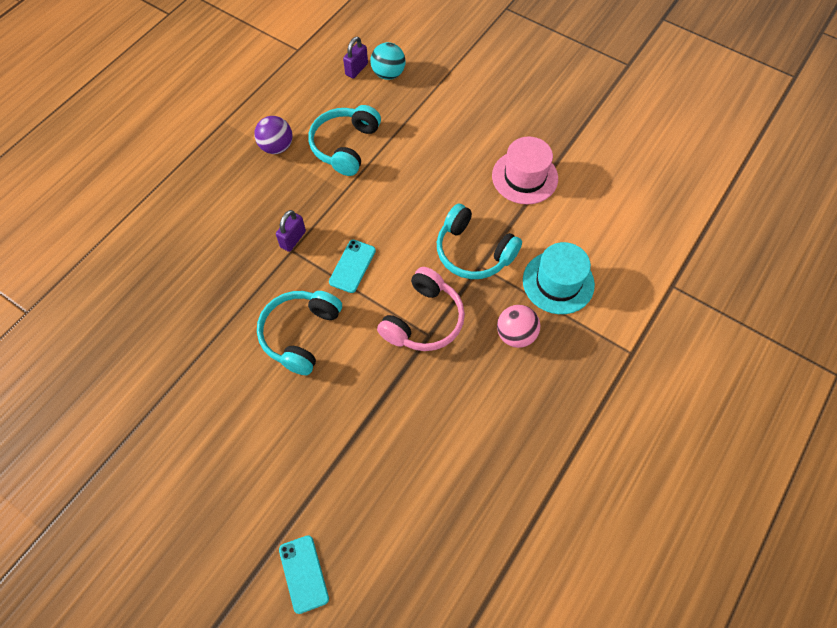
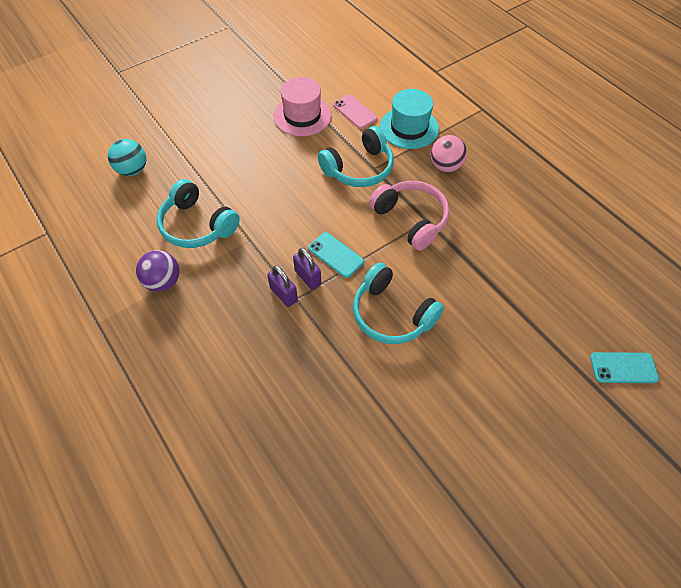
camera: 70 degrees left, 5 degrees down
(356, 69) = (109, 192): purple padlock -> purple padlock (308, 277)
(556, 222) = (355, 112): none -> pink phone

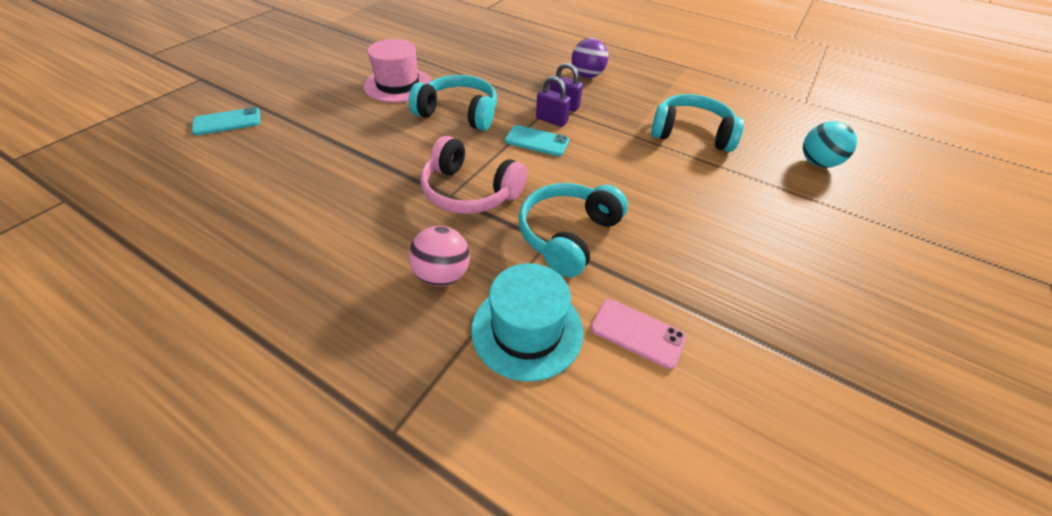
camera: 155 degrees right, 10 degrees down
(163, 281) = (670, 93): purple ball -> purple ball (587, 75)
(302, 116) = (711, 296): pink hat -> pink hat (398, 85)

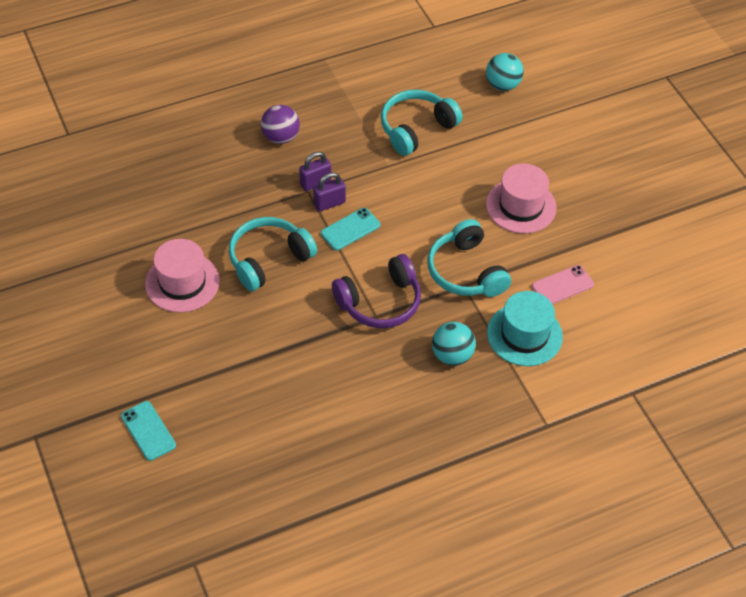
camera: 55 degrees left, 5 degrees up
(227, 122) = (148, 431): turquoise phone -> turquoise phone turned 45 degrees counterclockwise
(442, 275) = (452, 355): pink ball -> turquoise ball
(470, 191) = (380, 302): pink headphones -> purple headphones
(701, 240) = (521, 206): none -> pink hat

